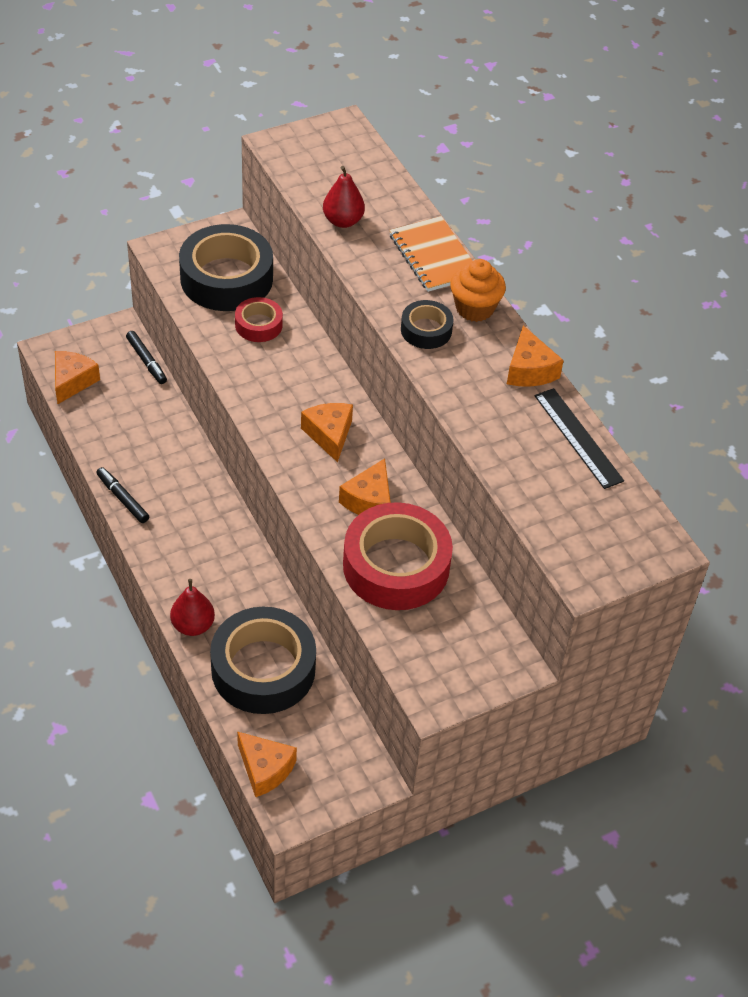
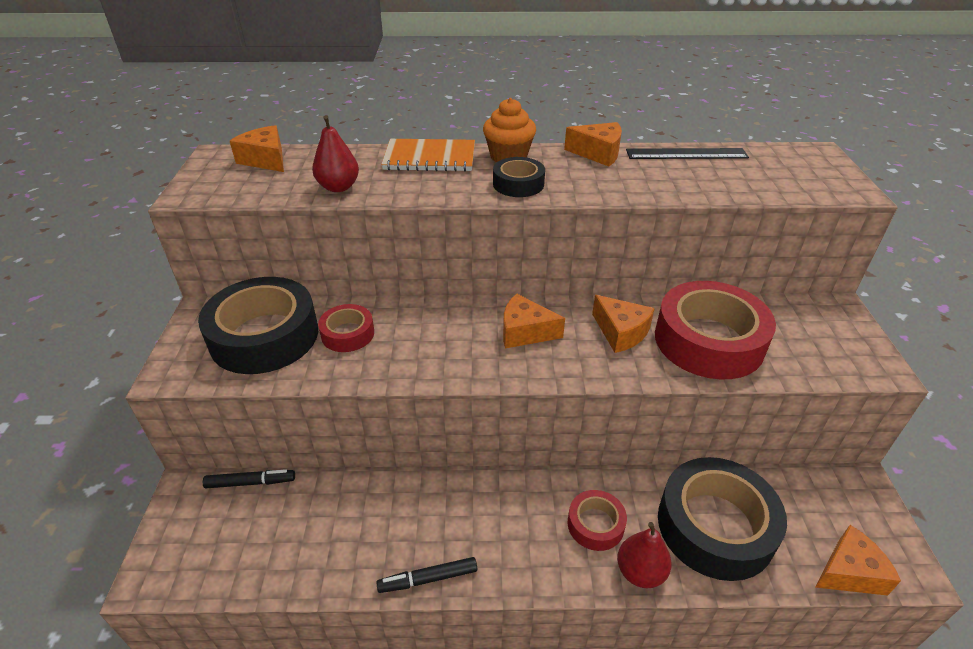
camera: 60 degrees left, 10 degrees down
(72, 381) = (218, 569): orange cheese -> orange cheese (266, 160)
(222, 586) = (595, 524): none -> red tape

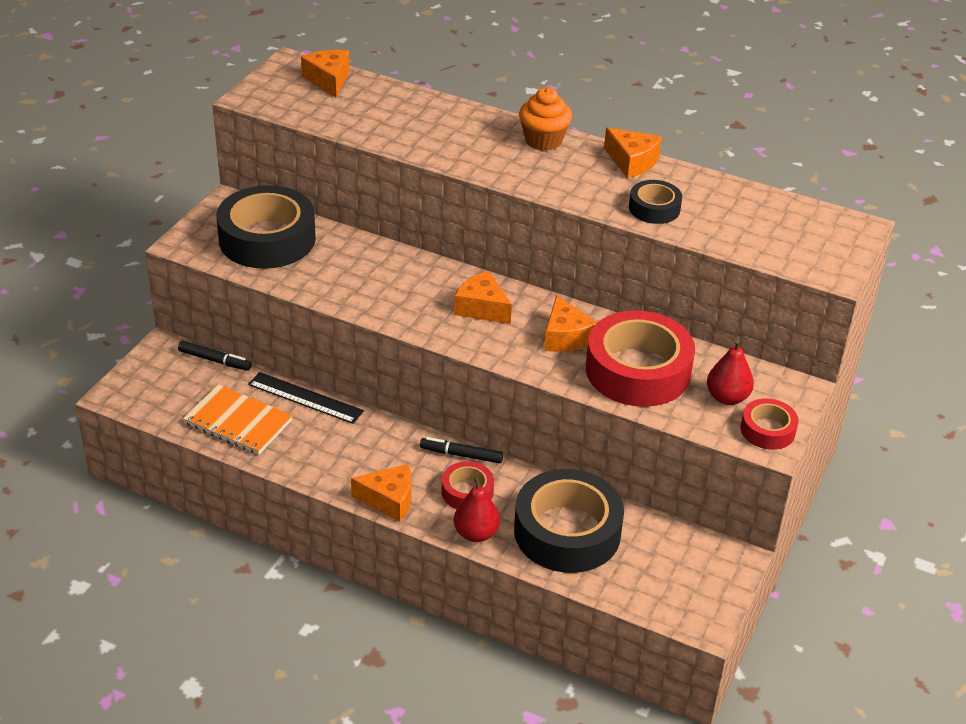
camera: 25 degrees right, 0 degrees up
(338, 187) = (371, 127): red pear -> red pear (727, 397)
(348, 334) = (333, 259): red tape -> red tape (767, 430)
(428, 579) = (310, 473): black marker -> black marker (461, 455)
(430, 158) = (471, 120): orange notebook -> orange notebook (238, 422)
(518, 184) = (526, 170): black tape -> black tape (654, 208)
(686, 154) = (718, 188): black ruler -> black ruler (305, 398)
(849, 572) = (650, 602): orange cheese -> orange cheese (389, 500)

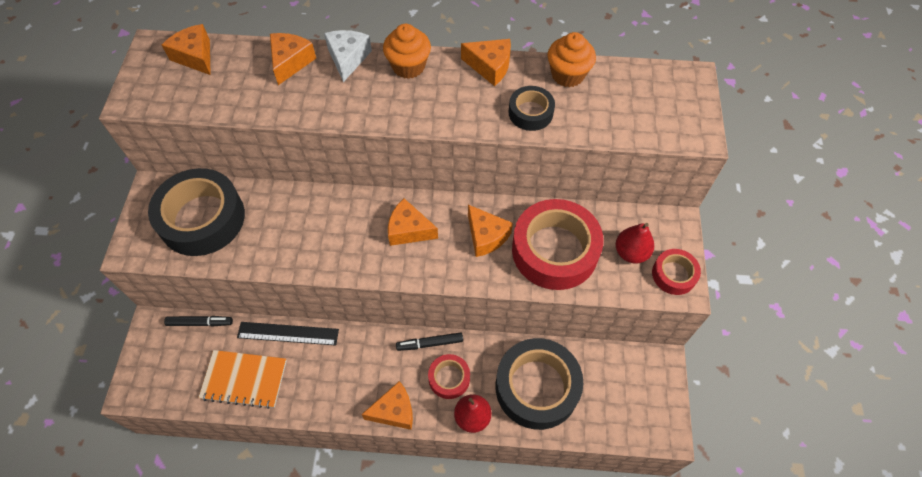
camera: 20 degrees left, 20 degrees up
(422, 107) = (290, 62): none -> orange cheese
(483, 119) = (348, 58): none -> white cheese
(715, 189) = (567, 75): none -> orange cupcake

